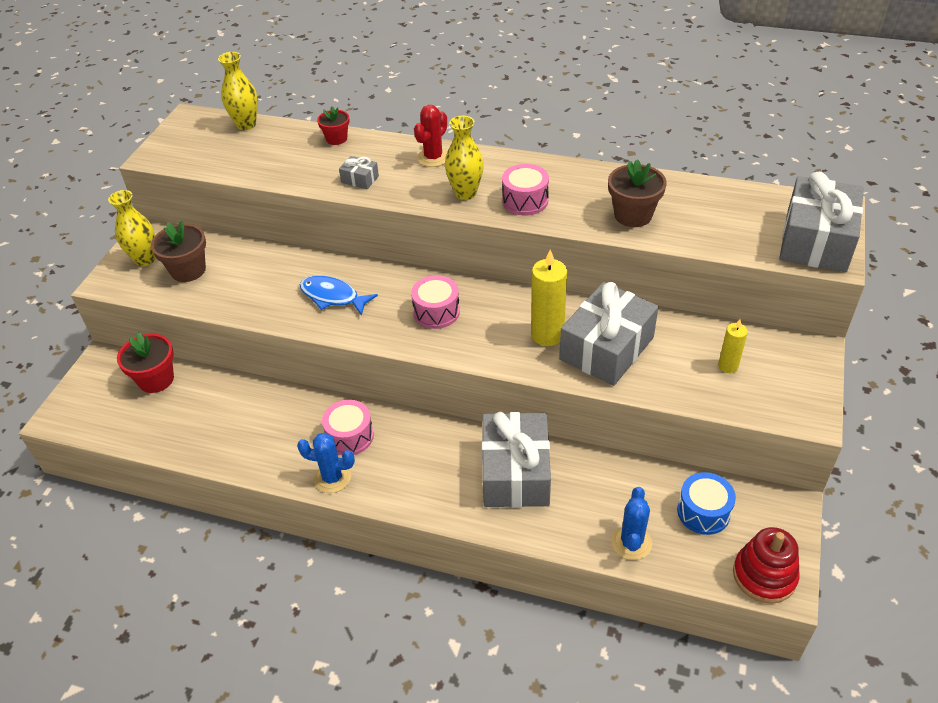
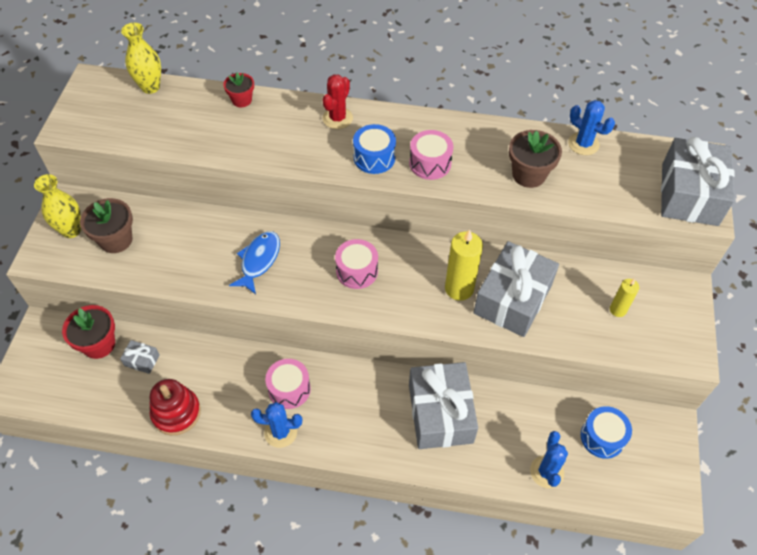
camera: 10 degrees left, 10 degrees up
(333, 297) = (259, 261): blue fish -> blue fish turned 90 degrees clockwise
(360, 179) = (272, 146): grey gift -> grey gift (142, 360)
(465, 193) = (374, 157): yellow vase -> blue drum
(699, 190) = (583, 144): none -> blue cactus
(764, 575) = (657, 492): red stacking toy -> red stacking toy (176, 413)

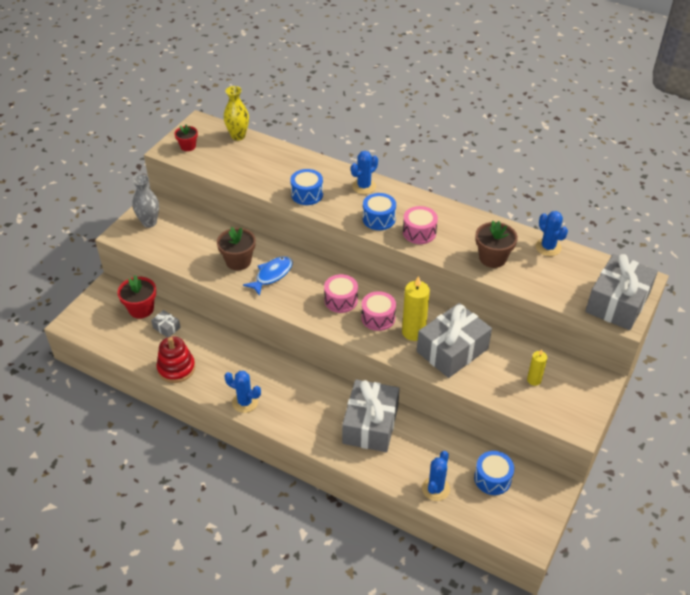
camera: 20 degrees right, 10 degrees down
(71, 230) = (149, 222): yellow vase -> grey vase
(116, 240) = (177, 236): brown flower pot -> brown flower pot (238, 261)
(242, 100) = (299, 159): red flower pot -> red flower pot (188, 146)
(272, 146) = (307, 194): none -> blue drum
(289, 389) = (263, 376): pink drum -> pink drum (378, 318)
(337, 118) = (364, 186): red cactus -> blue cactus

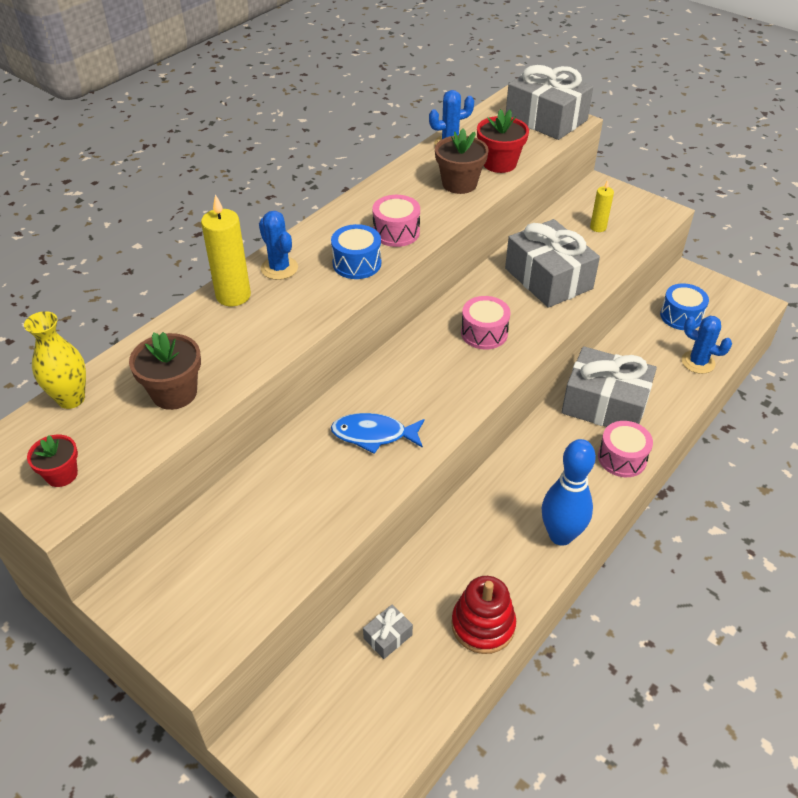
camera: 80 degrees left, 0 degrees up
(141, 309) = (332, 678): red flower pot -> red flower pot (499, 163)
(149, 222) = (178, 605): grey vase -> none
(238, 261) = (330, 474): brown flower pot -> brown flower pot (174, 393)
(245, 402) = (560, 535): blue cactus -> blue bowling pin
(272, 275) = (373, 435): blue fish -> blue fish turned 45 degrees counterclockwise
(307, 194) = (274, 328): blue drum -> none
(341, 300) = (444, 364): pink drum -> pink drum (622, 458)
(413, 332) = (514, 305): yellow candle -> yellow candle (233, 295)

